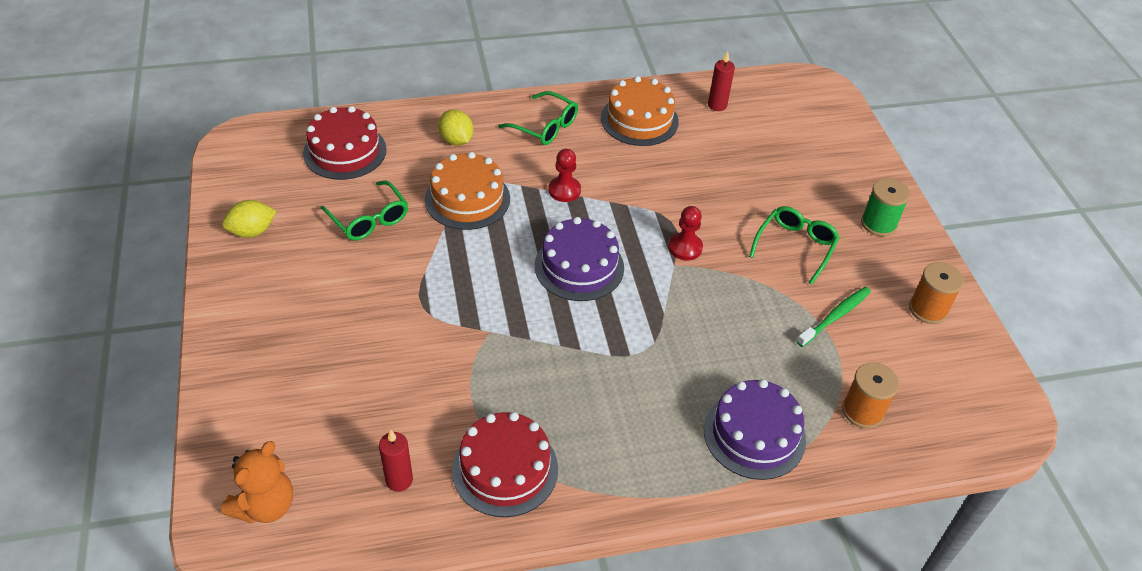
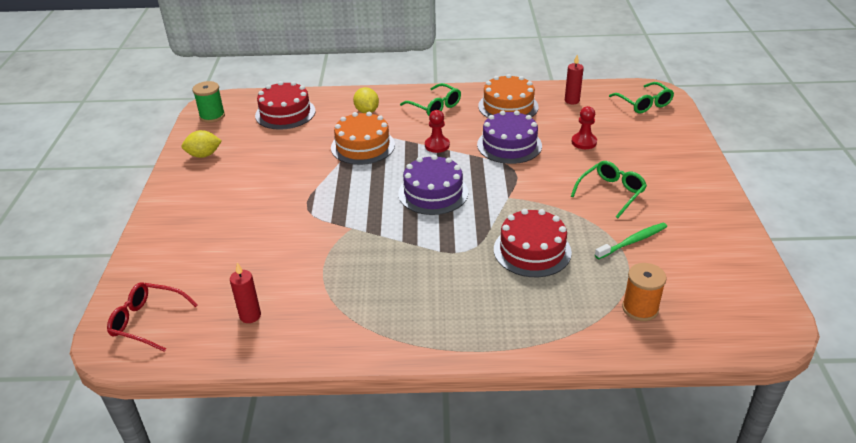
camera: 15 degrees right, 10 degrees down
(265, 505) = (147, 321): orange teddy bear -> red glasses
(369, 219) = (288, 153): green glasses -> green glasses (644, 104)
(505, 469) = (332, 317): red cake -> red cake (532, 250)
(685, 247) = (520, 187): red pawn -> red pawn (584, 142)
(754, 434) = (541, 315): purple cake -> purple cake (509, 145)
(878, 224) = (686, 183): green spool -> green spool (212, 116)
(927, 309) = (715, 243): orange spool -> none

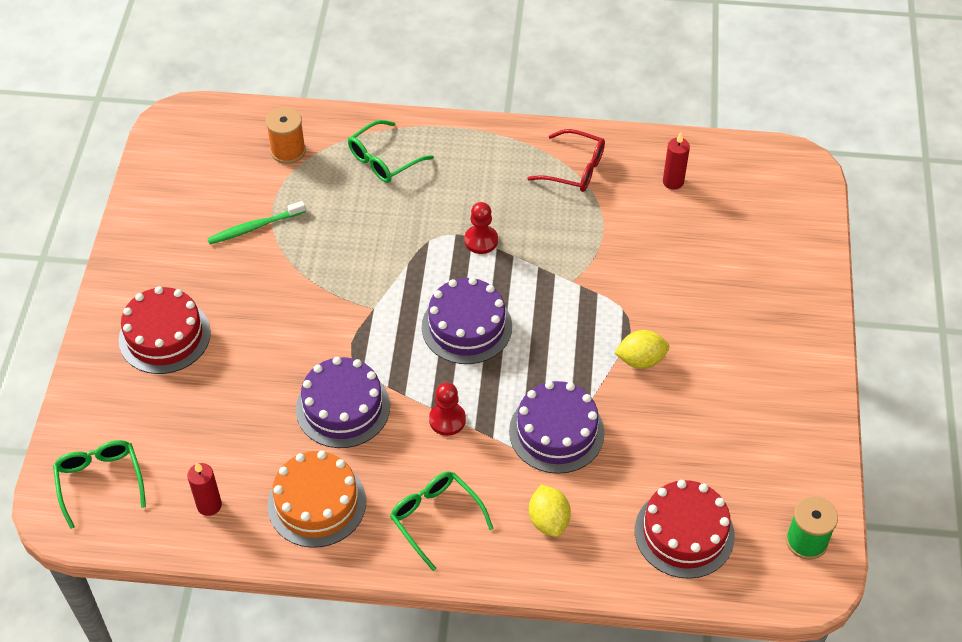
camera: 175 degrees left, 15 degrees up
(147, 321) = (776, 186): red glasses -> red glasses (574, 169)
(204, 155) = (792, 441): yellow lemon -> yellow lemon (640, 360)
(363, 146) = (556, 432): orange cake -> purple cake
(532, 250) = (370, 227): red cake -> red cake (164, 336)
(584, 142) = (235, 400): red pawn -> red pawn (481, 240)
(611, 193) = (243, 301): green glasses -> green glasses (384, 160)

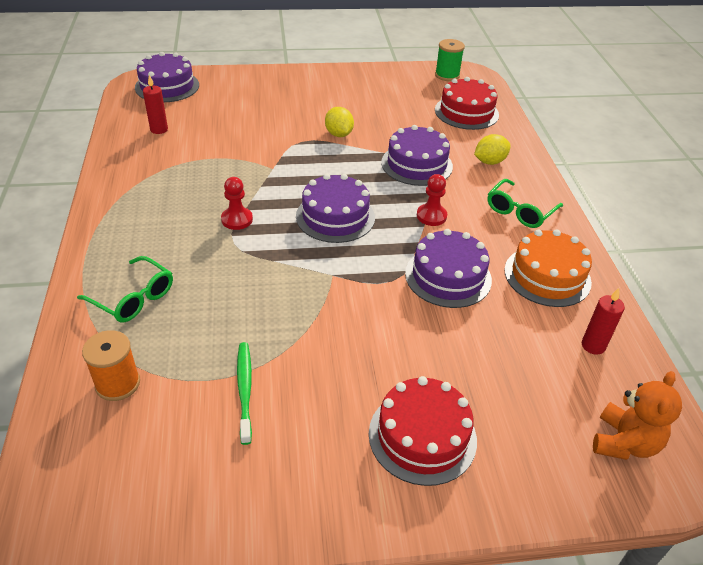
camera: 105 degrees left, 10 degrees down
(100, 481) = (624, 443): green glasses -> orange teddy bear
(254, 227) = (245, 389): green toothbrush -> green toothbrush turned 150 degrees counterclockwise
(574, 169) = (145, 176): red glasses -> none
(783, 192) = (167, 86): none -> purple cake

